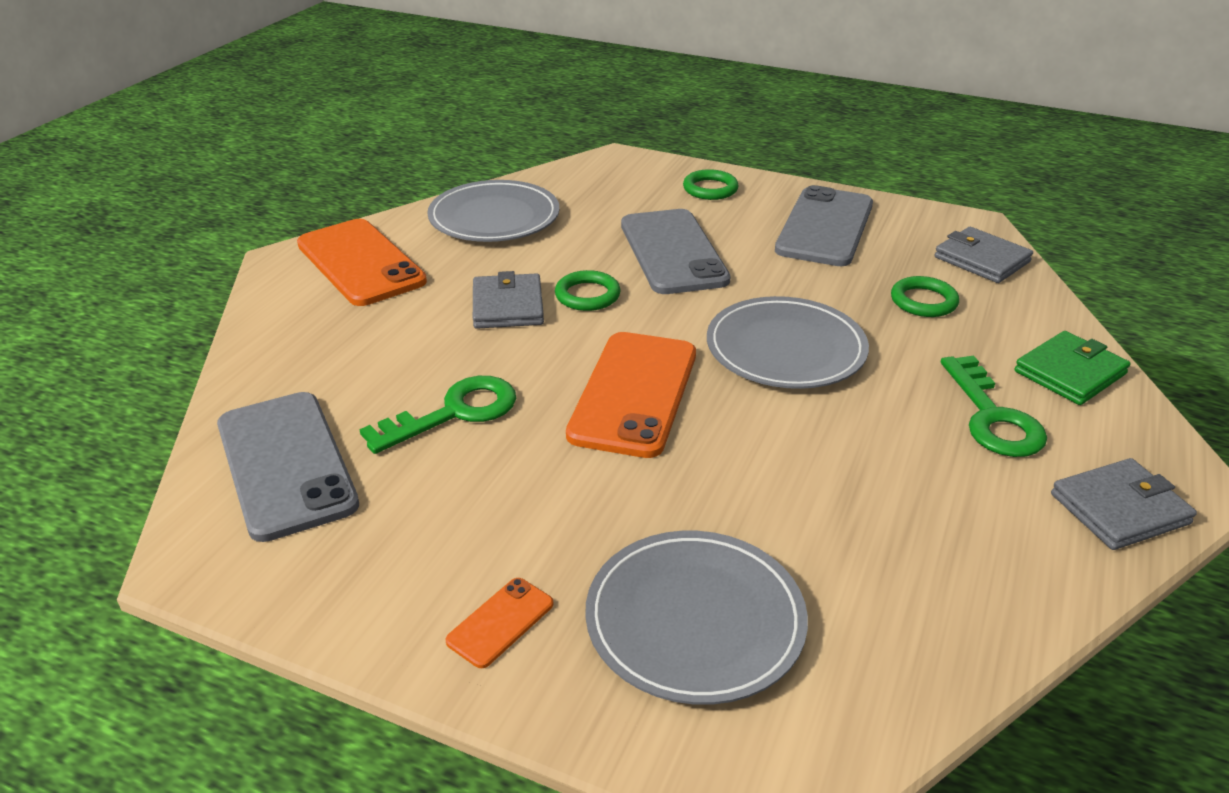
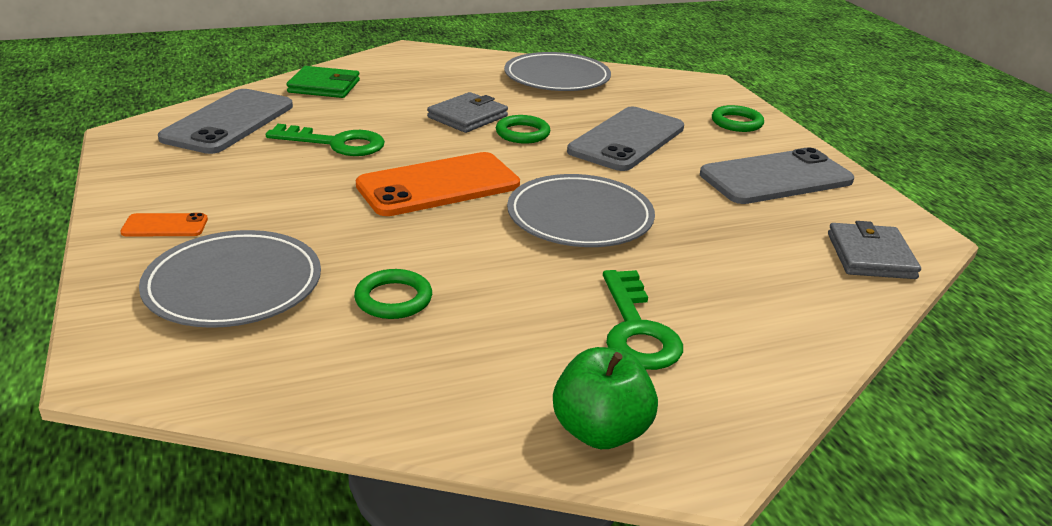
camera: 45 degrees right, 5 degrees down
(361, 263) = (440, 66): orange phone -> none
(923, 301) = (750, 250): green ring -> green ring (393, 299)
(992, 416) = (636, 329): green key -> green key turned 45 degrees counterclockwise
(1070, 373) = (770, 350): green wallet -> green wallet (324, 86)
(1119, 509) = (600, 431): grey wallet -> green apple

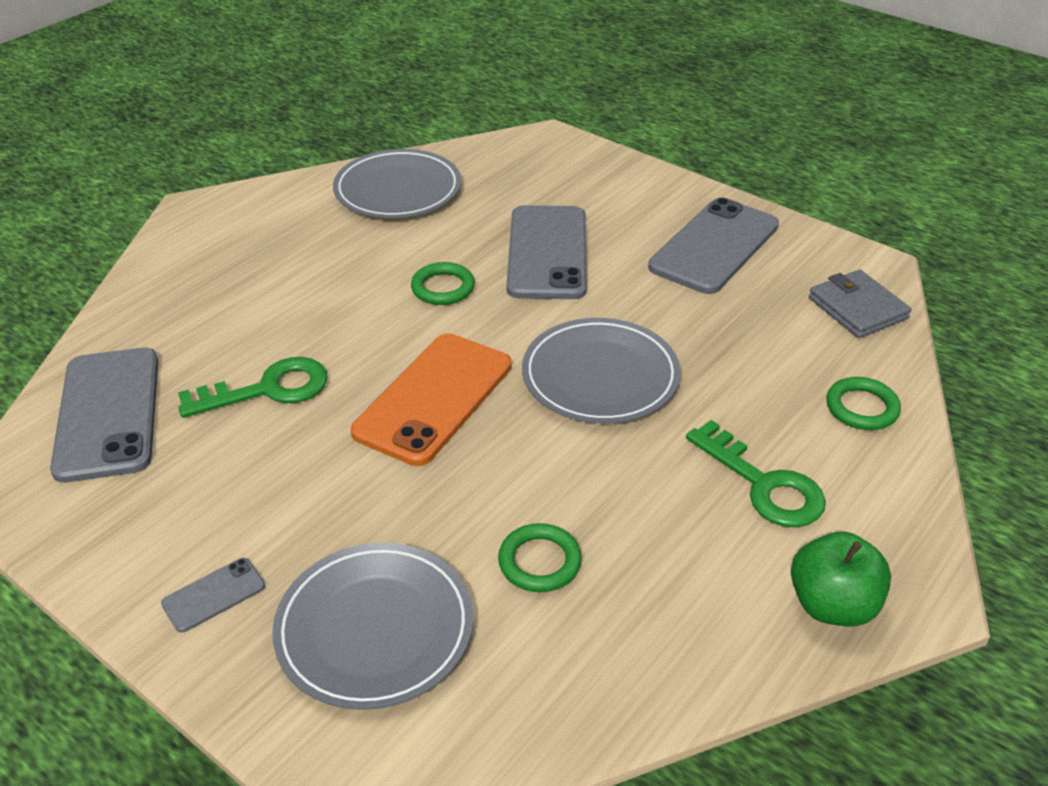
camera: 30 degrees left, 10 degrees up
(165, 226) = (213, 595): orange phone -> grey phone
(324, 86) = (158, 309): green wallet -> none
(468, 117) = (365, 288): grey wallet -> none
(737, 122) = (621, 186): green ring -> green ring (862, 408)

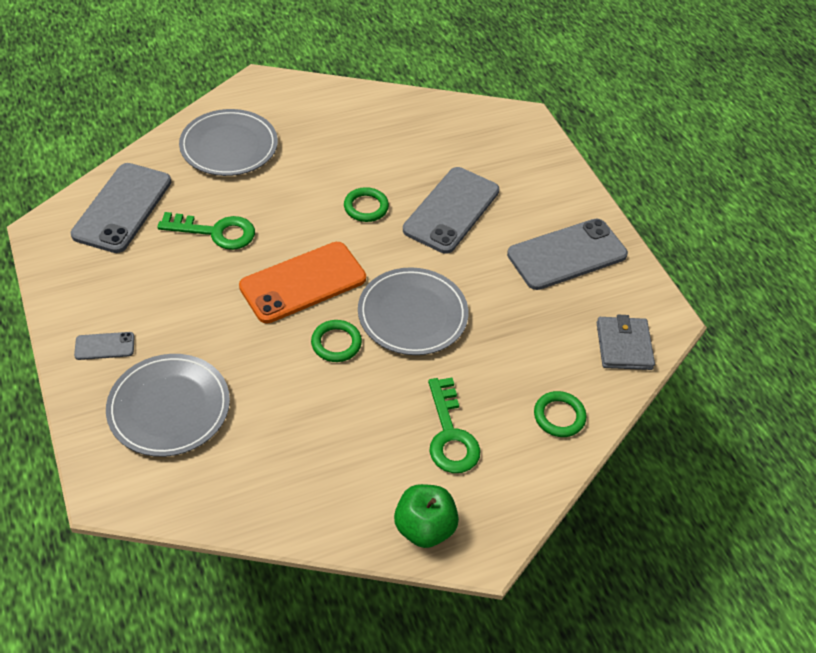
camera: 25 degrees right, 10 degrees up
(398, 190) = (393, 119): grey plate -> grey plate (229, 146)
(539, 562) = (283, 415): green ring -> green ring (336, 343)

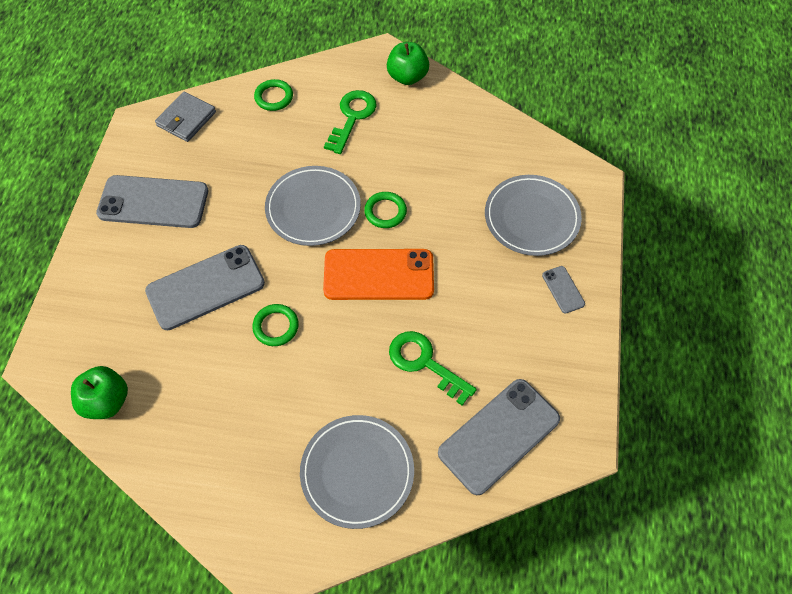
camera: 145 degrees left, 10 degrees up
(104, 346) = (563, 289): grey phone -> grey phone turned 45 degrees clockwise
(452, 116) = (106, 401): none -> green apple

